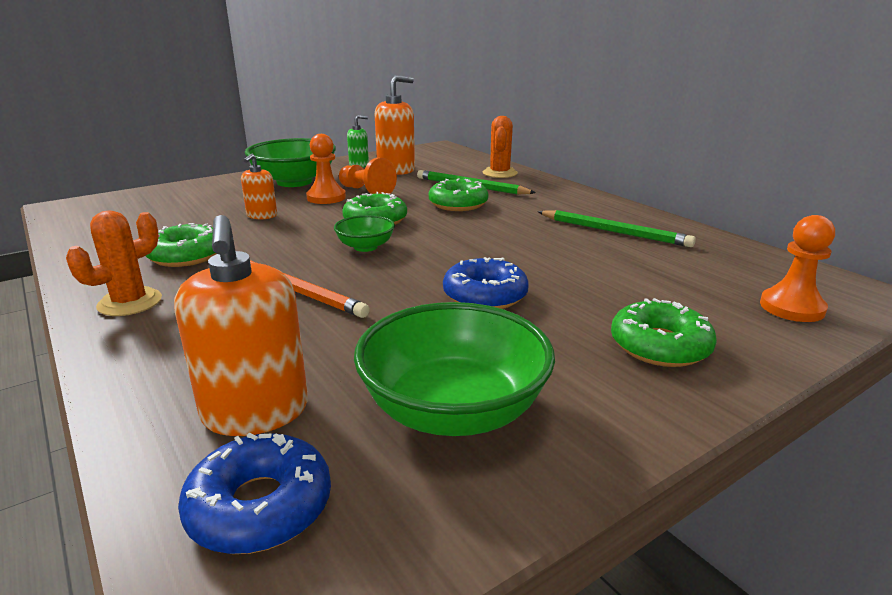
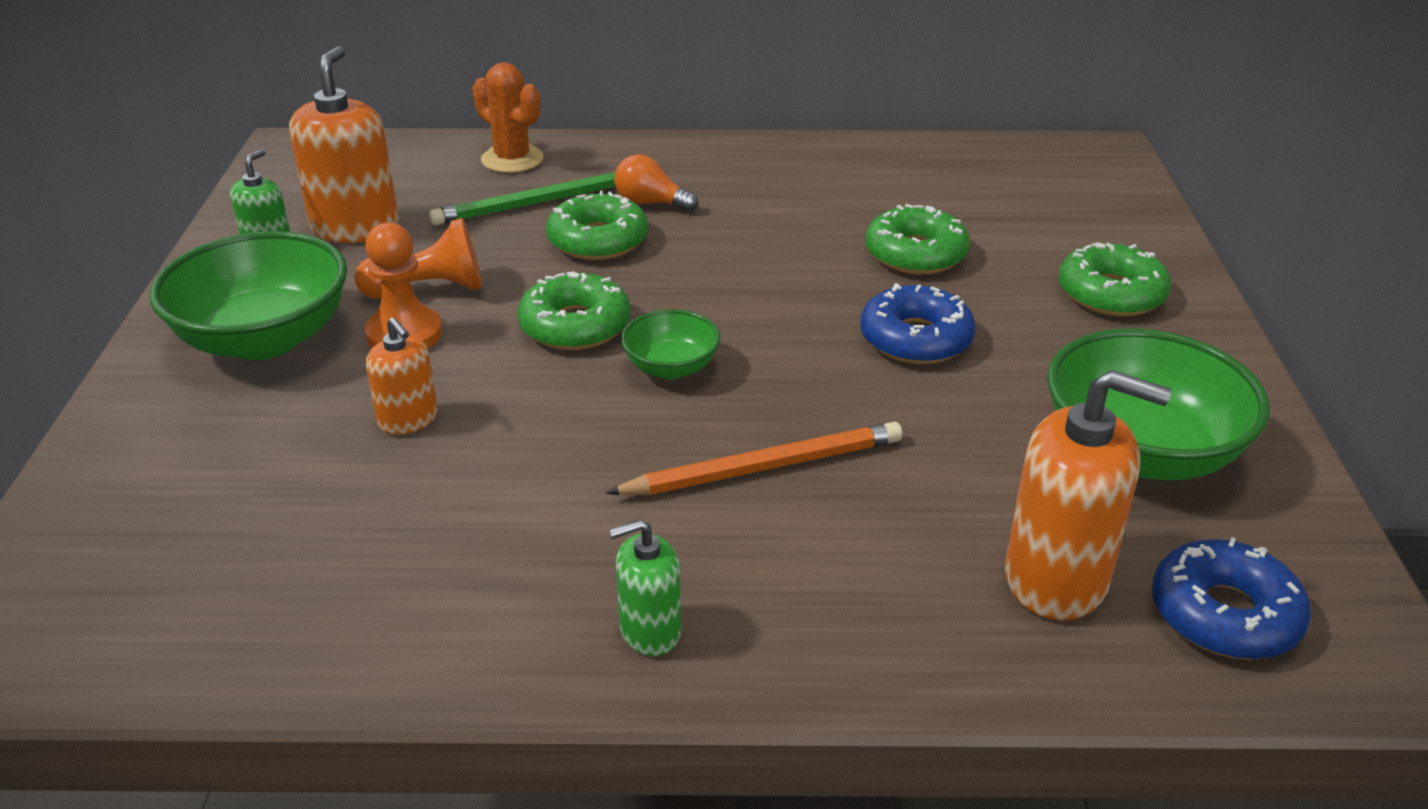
camera: 55 degrees left, 10 degrees up
(130, 302) = (650, 631): orange cactus -> green soap dispenser
(186, 256) = (510, 538): green donut -> green donut (915, 254)
(512, 203) = (650, 203): none -> orange light bulb
(614, 232) = (829, 187): green pencil -> none
(792, 307) = (1097, 196): orange pawn -> none

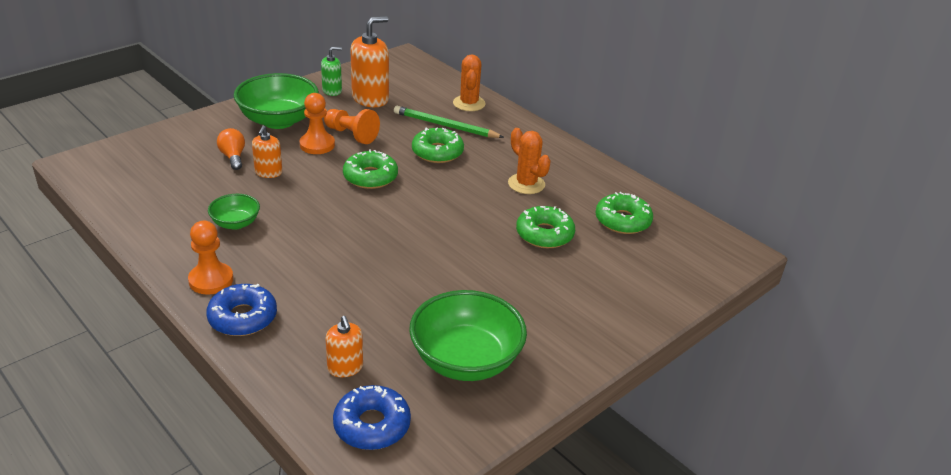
camera: 45 degrees right, 0 degrees up
(650, 203) = (484, 150): orange light bulb -> orange light bulb (233, 157)
(650, 631) = (211, 280): green soap dispenser -> orange pawn
(671, 367) = (371, 211): green bowl -> green bowl (235, 223)
(763, 467) = (333, 263): orange pencil -> none
(780, 212) = (526, 184): none -> orange cactus
(915, 339) = (473, 263): blue donut -> blue donut (243, 317)
(1056, 579) = (345, 367): orange soap dispenser -> orange soap dispenser, size x0.56
(1111, 294) = (592, 304): green donut -> green donut (622, 221)

